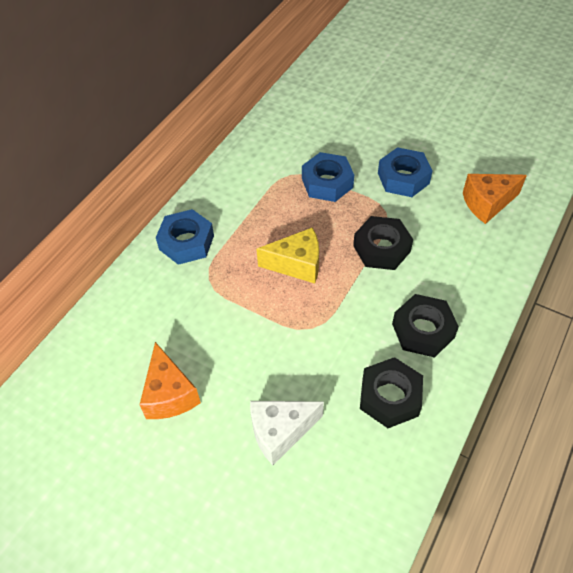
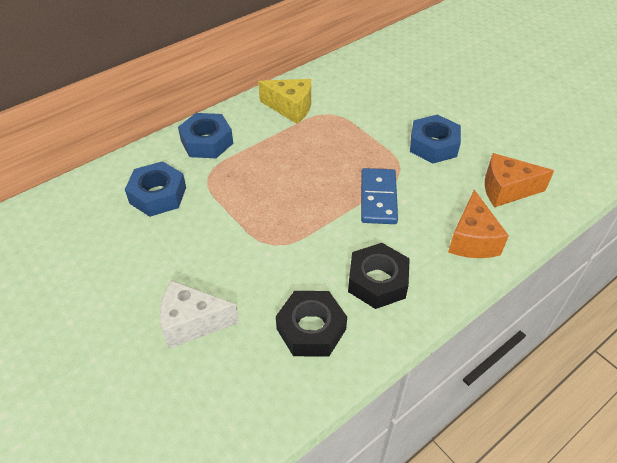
camera: 20 degrees right, 5 degrees down
(169, 394) = (118, 257): orange cheese -> orange cheese (472, 240)
(297, 264) = (291, 188): yellow cheese -> yellow cheese (290, 108)
(327, 183) = (358, 129): blue nut -> blue nut (158, 195)
(381, 248) = (378, 198): black nut -> blue domino

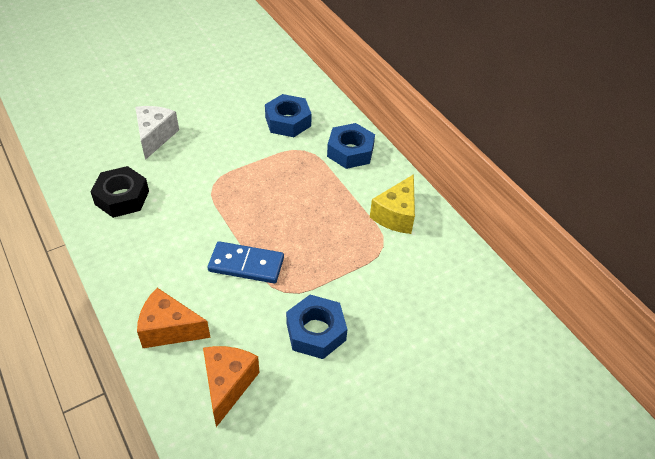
camera: 95 degrees right, 0 degrees up
(377, 281) = (149, 245): black nut -> none

